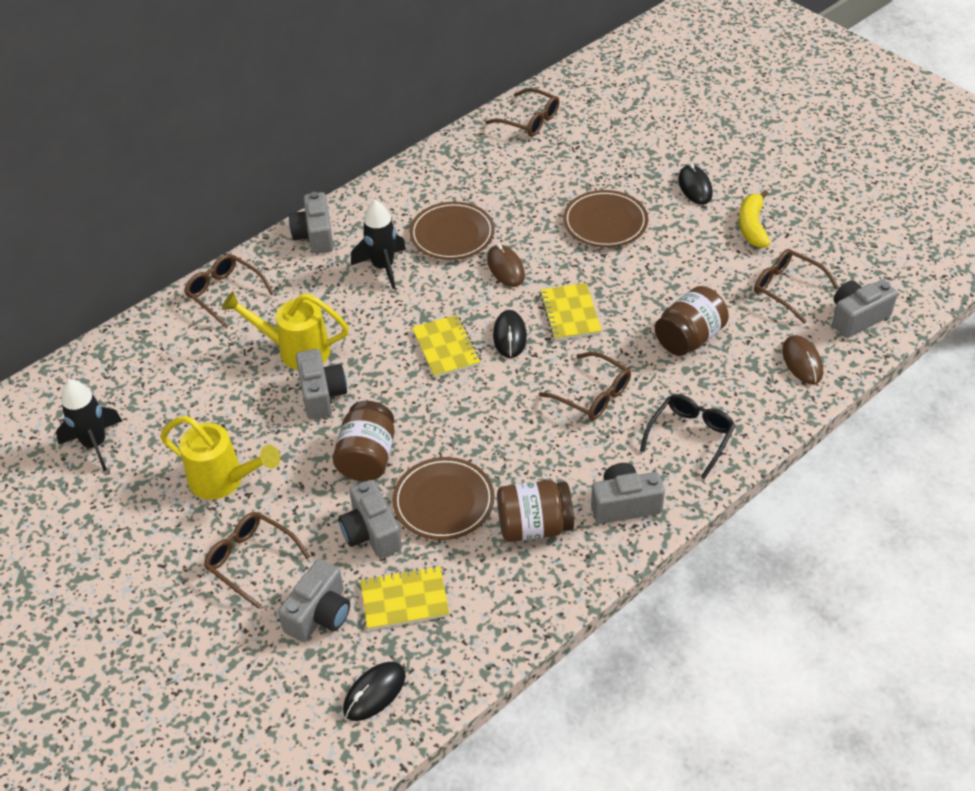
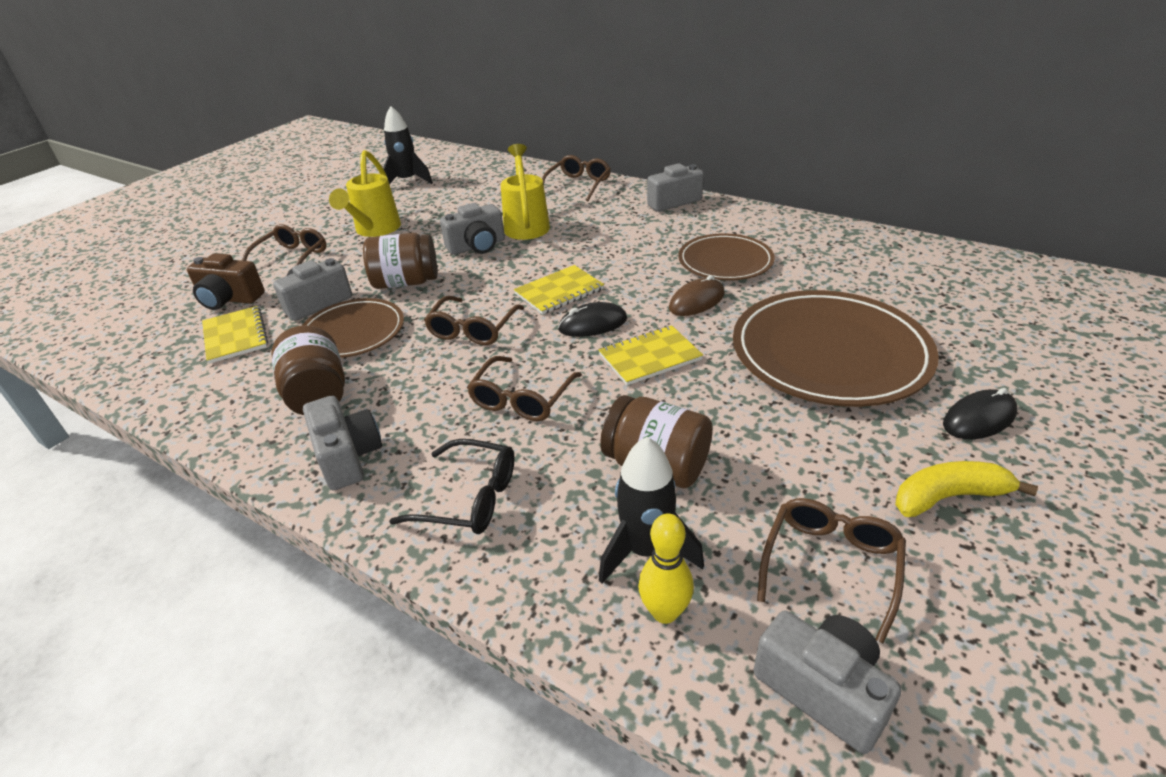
camera: 75 degrees right, 10 degrees down
(319, 614) = (229, 299): grey camera -> brown camera
(374, 692) = (135, 343): black mouse -> none
(383, 267) = (652, 238): black rocket -> black rocket (646, 550)
(529, 120) = (958, 267): brown glasses -> brown glasses (473, 329)
(605, 222) = (829, 353): brown plate -> brown plate, size x1.68
(802, 362) = (665, 612): brown mouse -> yellow bowling pin

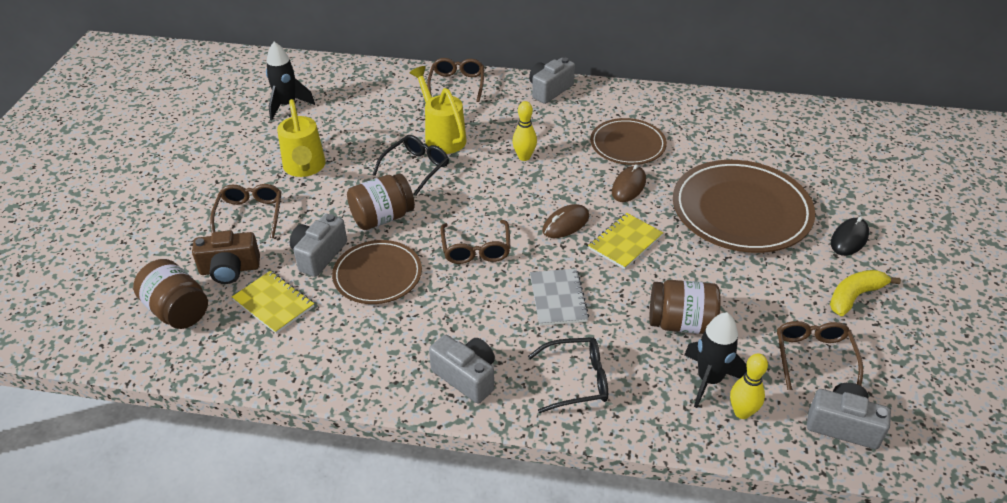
camera: 25 degrees left, 5 degrees up
(317, 394) = (397, 335): brown jar -> brown jar (177, 310)
(477, 246) = (416, 168): grey camera -> black glasses
(522, 399) = (558, 298): brown glasses -> grey notebook
(559, 291) = (519, 199): yellow notebook -> none
(592, 324) = (565, 224): black mouse -> brown mouse
(597, 254) = (524, 157): none -> yellow bowling pin

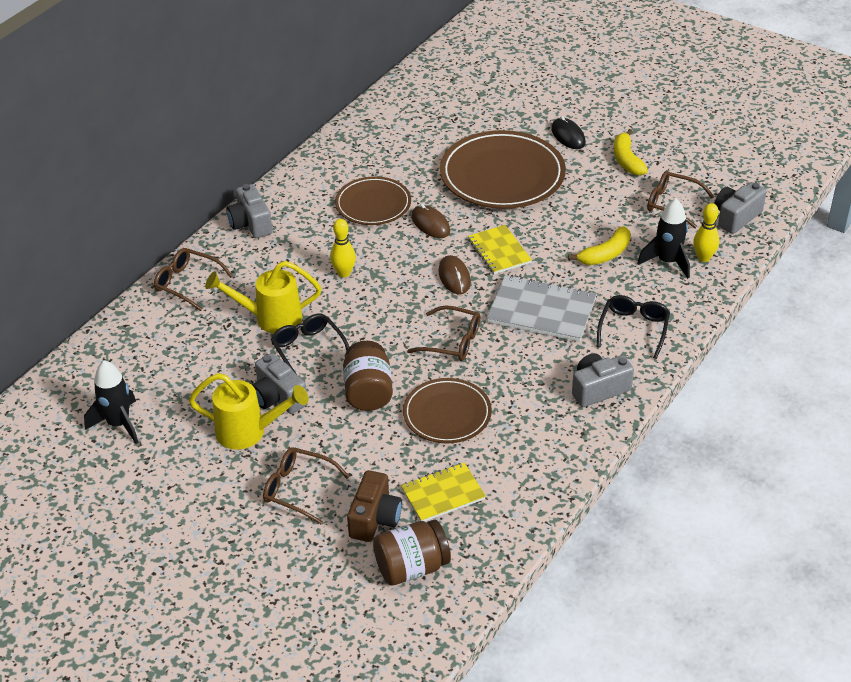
camera: 65 degrees left, 0 degrees up
(319, 255) = (394, 449): grey camera -> grey camera (278, 397)
(558, 298) = (541, 311): grey notebook -> grey notebook, size x1.53
(681, 323) = (605, 254): brown jar -> yellow banana

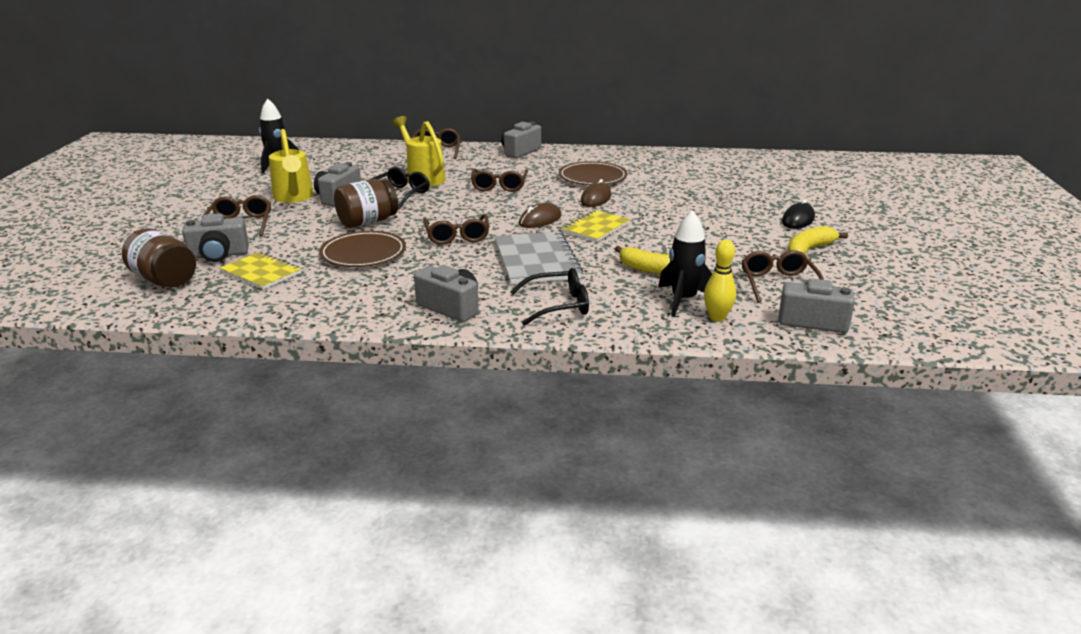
camera: 60 degrees right, 15 degrees down
(344, 273) = (499, 186): yellow bowling pin -> brown glasses
(374, 518) = (218, 255): brown camera -> grey camera
(502, 175) = (699, 208): brown plate -> none

